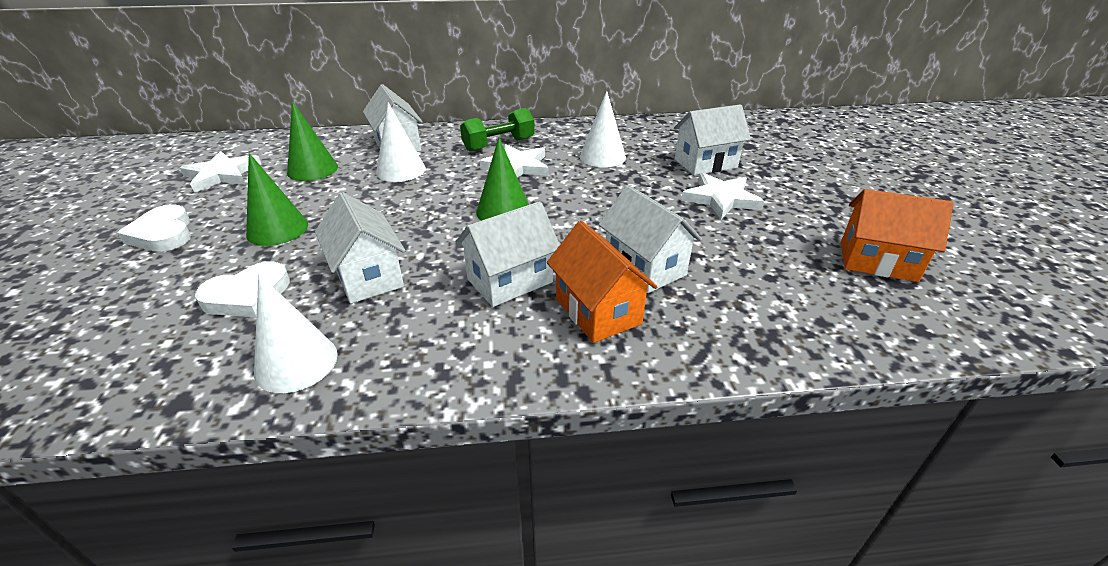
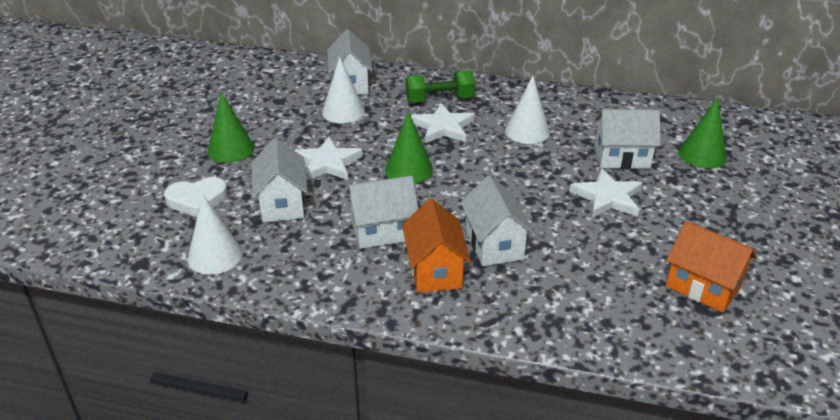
camera: 20 degrees right, 0 degrees up
(163, 234) = (152, 136): white heart -> none
(222, 175) = (203, 89): white star -> white star (327, 163)
(312, 169) = (273, 97): green cone -> green cone (702, 155)

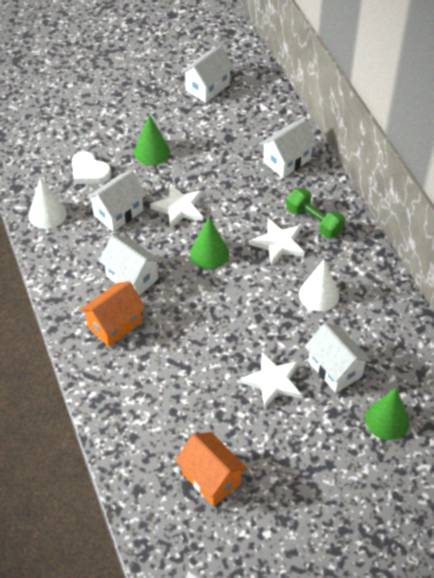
camera: 55 degrees right, 15 degrees up
(343, 111) = (247, 178): white cone -> none
(494, 245) = (164, 342): white house -> white house (207, 87)
(703, 287) = (211, 478): orange house -> orange house turned 45 degrees counterclockwise

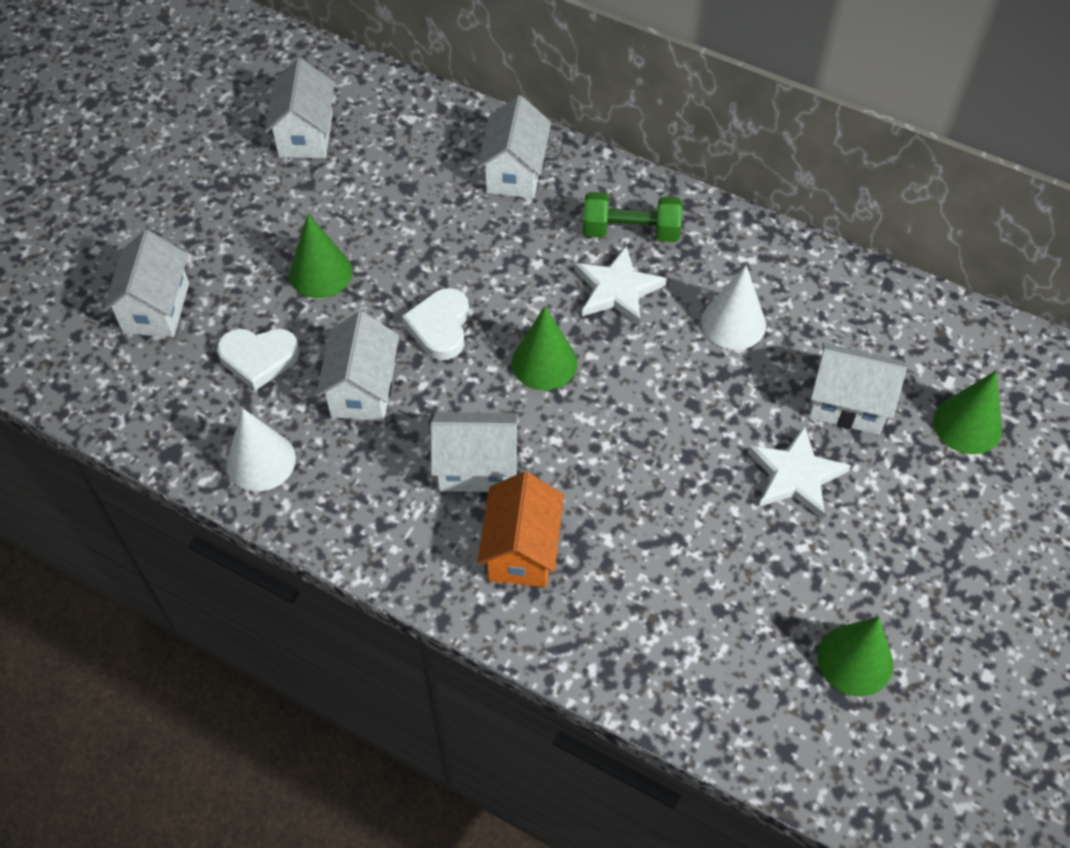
camera: 40 degrees left, 5 degrees up
(69, 124) = (156, 308): none -> white house
(179, 208) = (440, 327): white star -> white heart
(211, 478) = (855, 660): orange house -> green cone

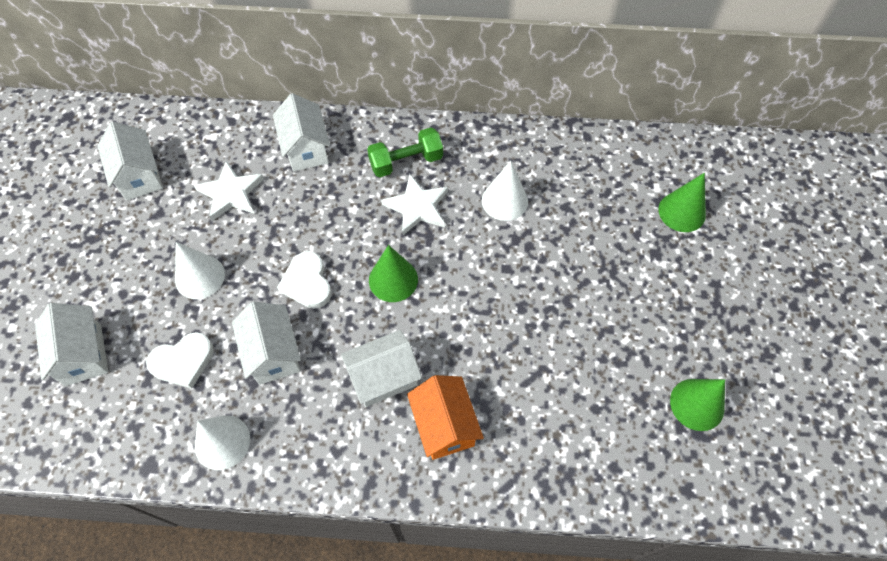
camera: 25 degrees left, 5 degrees up
(321, 273) = (200, 277): green cone -> white cone
(795, 475) = (596, 291): white star -> white star (231, 193)
(847, 404) = (604, 228): white house -> none

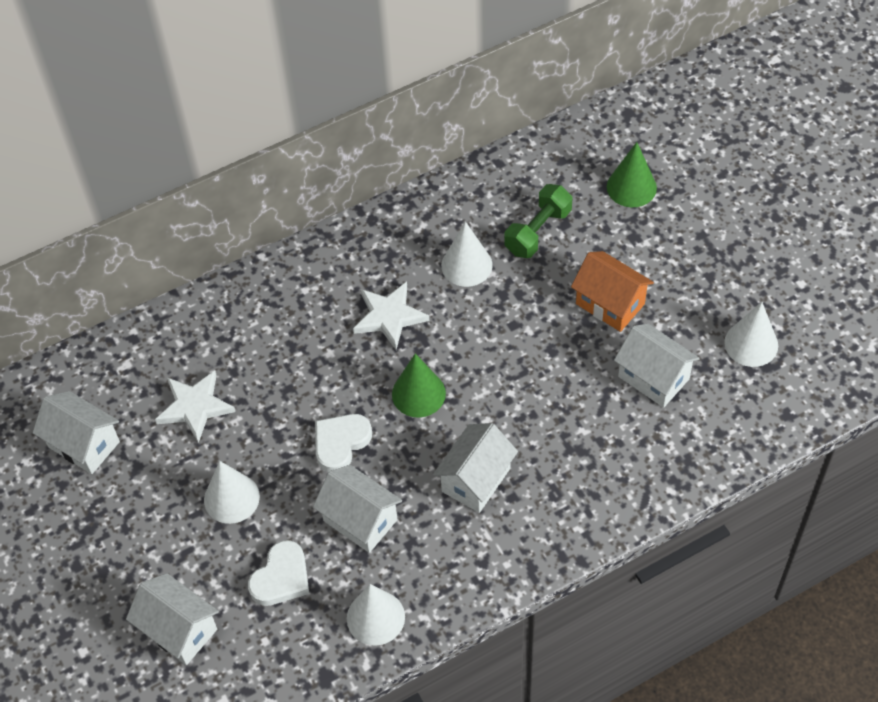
camera: 30 degrees left, 5 degrees down
(306, 149) = (235, 323): white house -> white house (653, 378)
(307, 283) = (340, 443): white heart -> white heart turned 90 degrees clockwise
(406, 162) = (345, 281): green dumbbell -> green dumbbell (538, 231)
(444, 425) = (558, 485): orange house -> orange house (610, 304)
(697, 404) = (751, 344): green cone -> white cone

